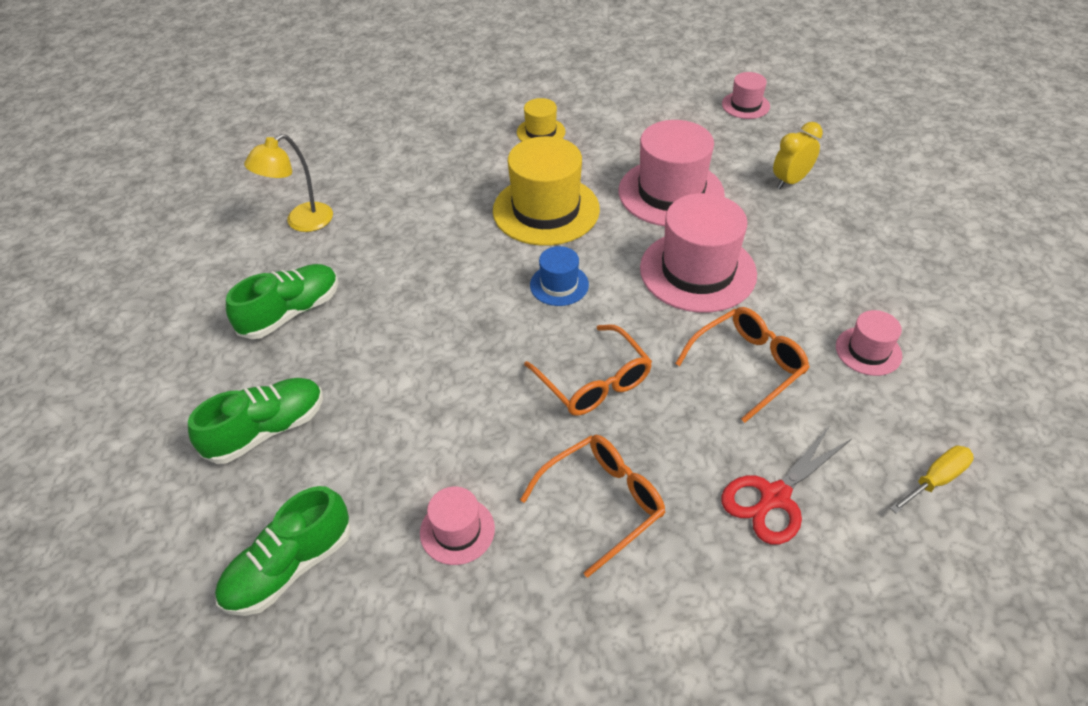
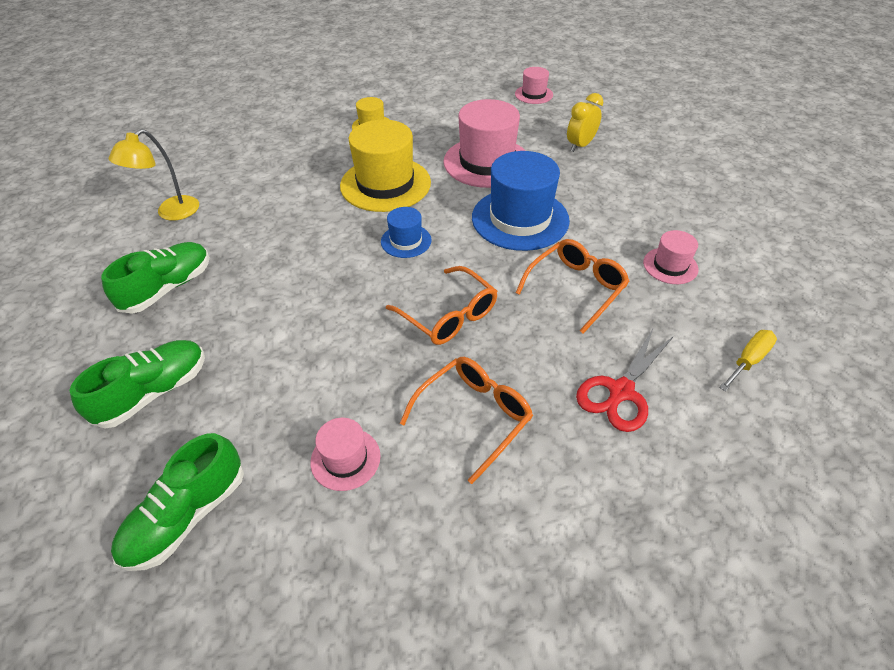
camera: 10 degrees left, 0 degrees up
(697, 271) = (520, 219): pink hat -> blue hat

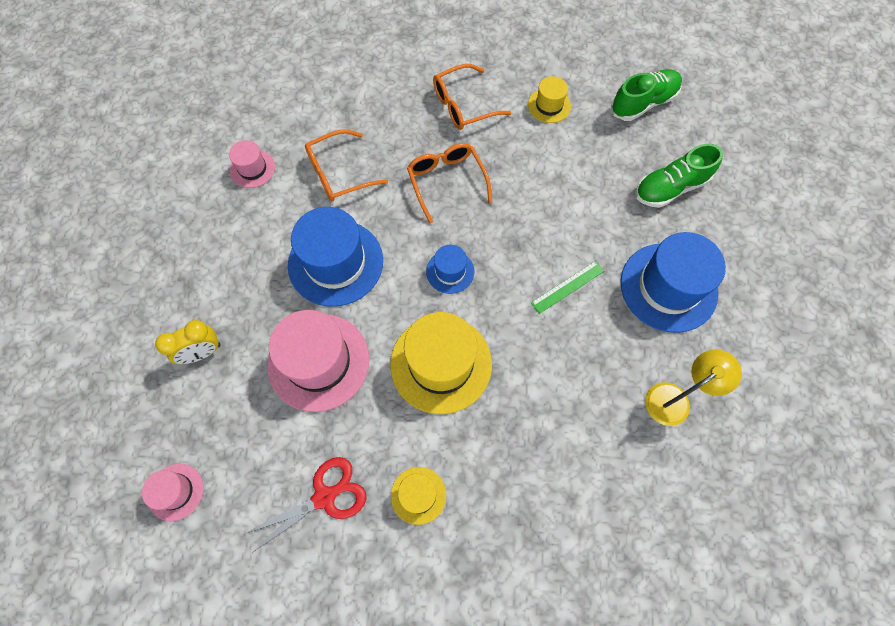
camera: 160 degrees left, 20 degrees up
(168, 288) = (668, 287): green shoe -> blue hat
(280, 260) = (567, 287): none -> green ruler
(345, 459) = (549, 105): pink hat -> yellow hat
(620, 392) = (365, 91): red scissors -> red scissors (325, 497)
(748, 360) = (271, 84): yellow screwdriver -> none

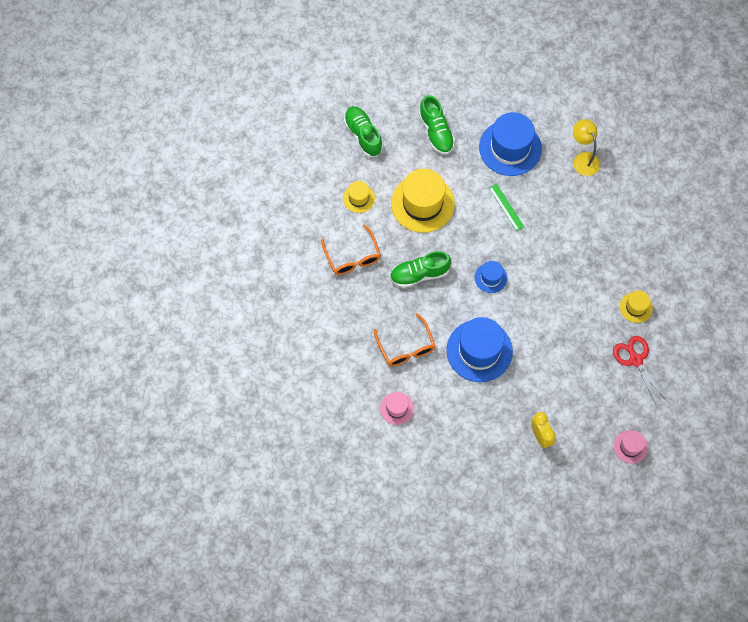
camera: 85 degrees left, 0 degrees up
(318, 361) = (550, 362): pink hat -> none
(441, 364) = (555, 288): yellow hat -> yellow hat (422, 203)
(446, 182) = (419, 274): orange glasses -> green shoe

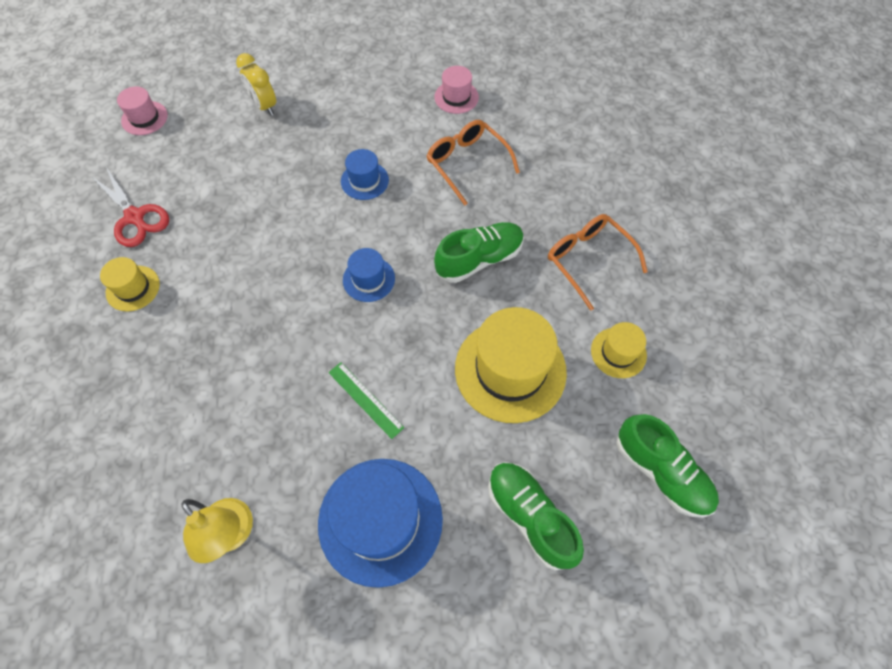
camera: 165 degrees right, 5 degrees down
(479, 351) = (364, 181): blue hat -> blue hat, size x0.50

